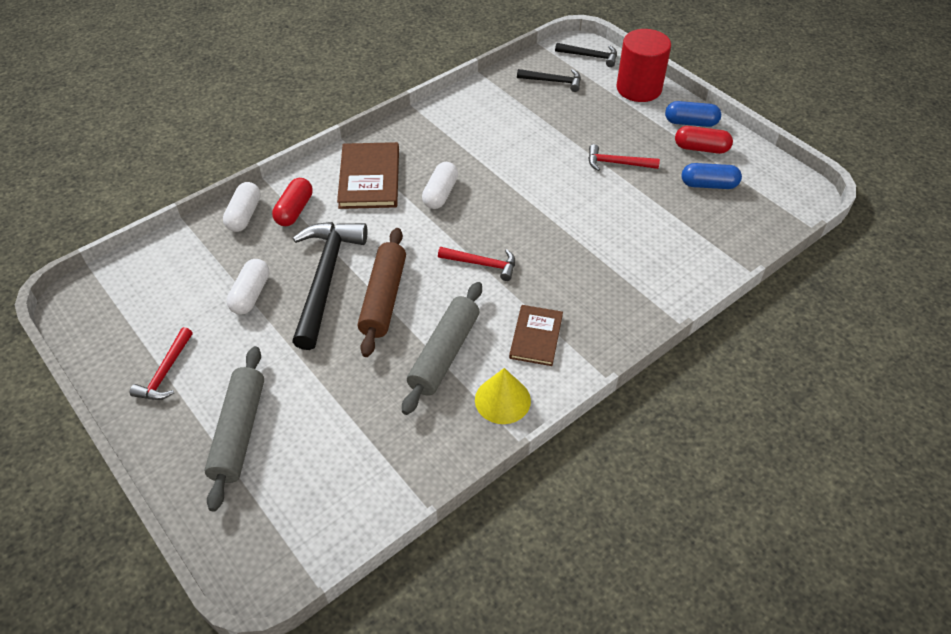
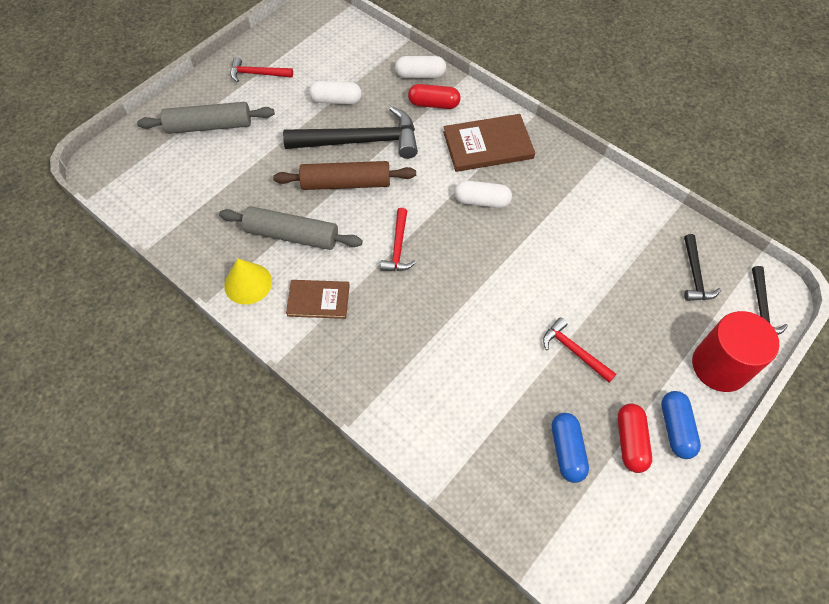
camera: 80 degrees right, 10 degrees up
(617, 163) = (574, 351): red hammer -> red hammer turned 45 degrees counterclockwise

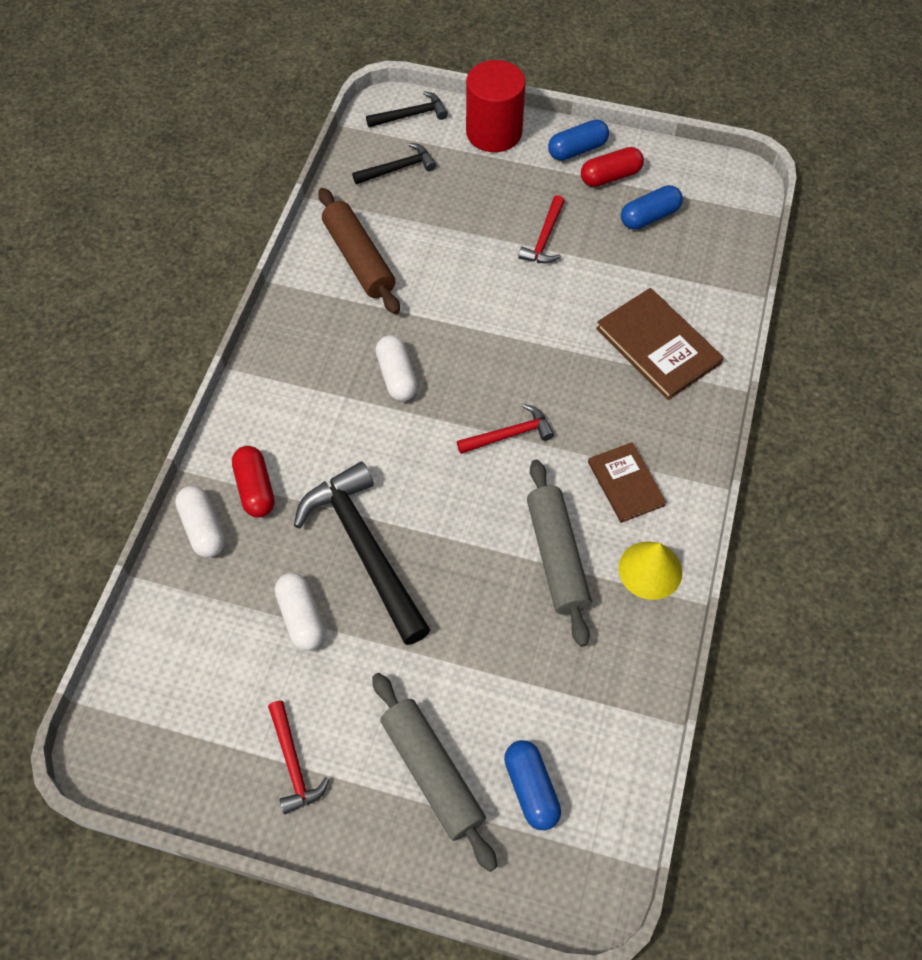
camera: 115 degrees left, 0 degrees up
(168, 164) = (531, 789): none -> blue capsule
(346, 183) = (445, 533): brown rolling pin -> brown rolling pin (359, 259)
(488, 145) = (303, 400): brown book -> brown book (658, 346)

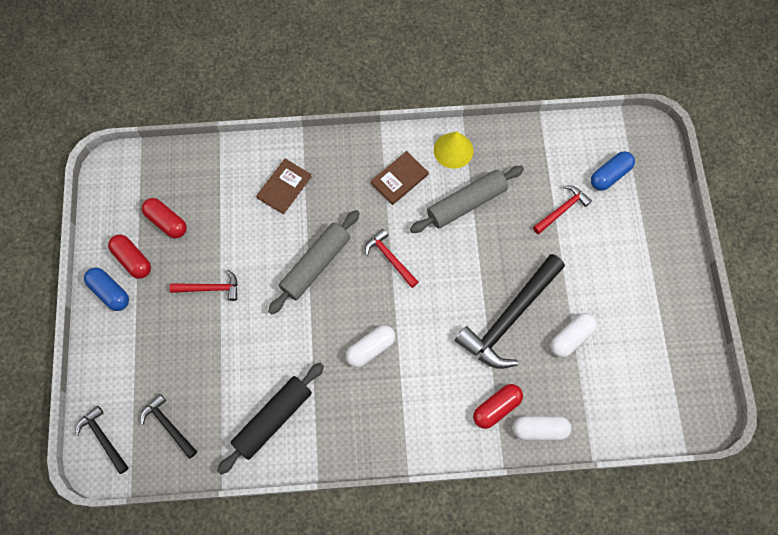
camera: 110 degrees left, 10 degrees up
(203, 528) = (539, 429): white capsule -> white capsule turned 45 degrees clockwise
(293, 763) = (657, 304): red hammer -> red hammer (562, 210)
(359, 259) = (273, 419): brown rolling pin -> black rolling pin
(432, 773) = (626, 228): grey rolling pin -> grey rolling pin (315, 265)
(494, 132) = (107, 362): red cylinder -> none
(649, 217) = (167, 222): blue capsule -> red capsule
(658, 346) = (284, 187): brown book -> brown book, size x0.64

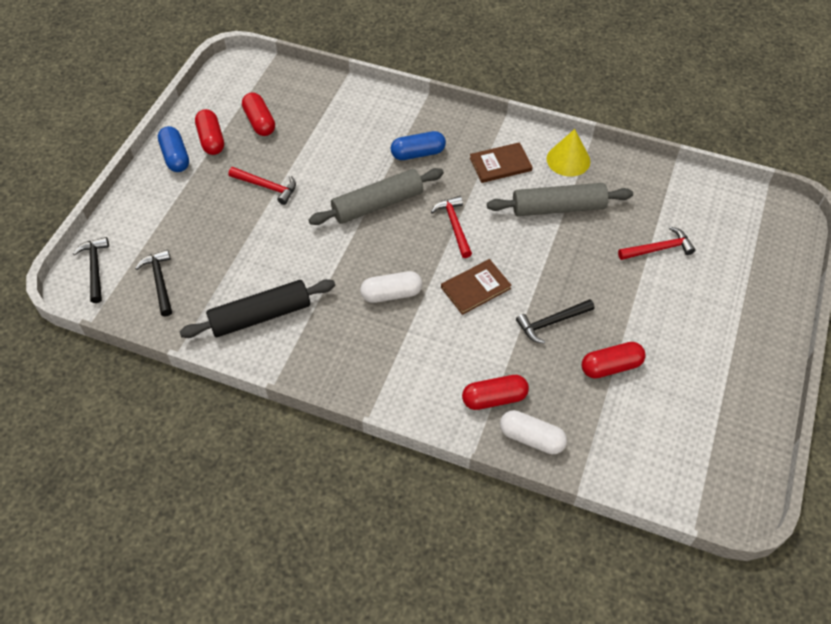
camera: 25 degrees right, 15 degrees down
(284, 187) = (384, 132): brown book -> brown book (475, 288)
(509, 318) = (551, 322): black hammer -> black hammer, size x0.51
(571, 337) = (611, 366): white capsule -> red capsule
(610, 175) = (727, 237): blue capsule -> blue capsule (418, 153)

